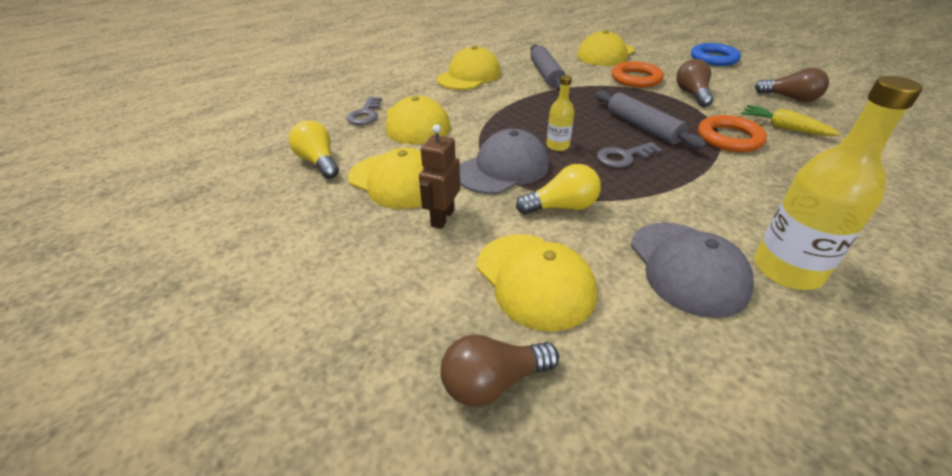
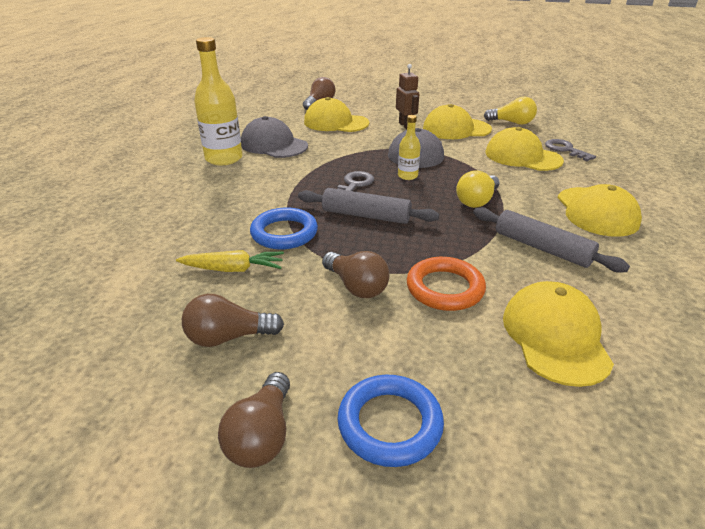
camera: 140 degrees right, 5 degrees down
(562, 207) = (357, 146): yellow light bulb -> yellow light bulb (477, 201)
(729, 138) = (284, 233): orange ring -> blue ring
(775, 70) = (262, 435): none -> brown light bulb

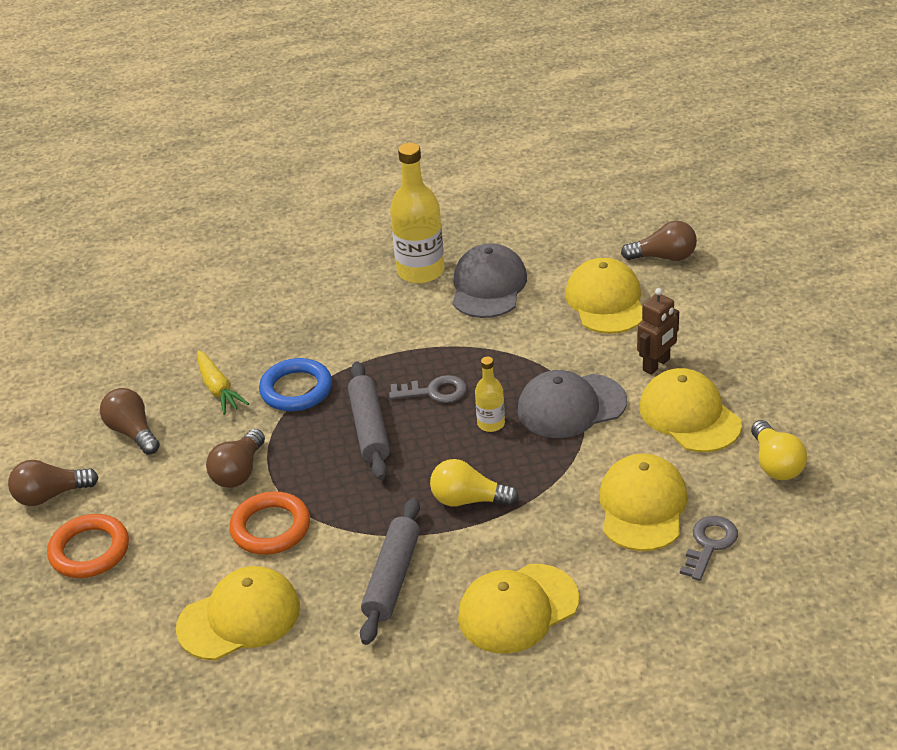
camera: 65 degrees right, 5 degrees up
(390, 424) = (89, 551): blue ring -> orange ring

